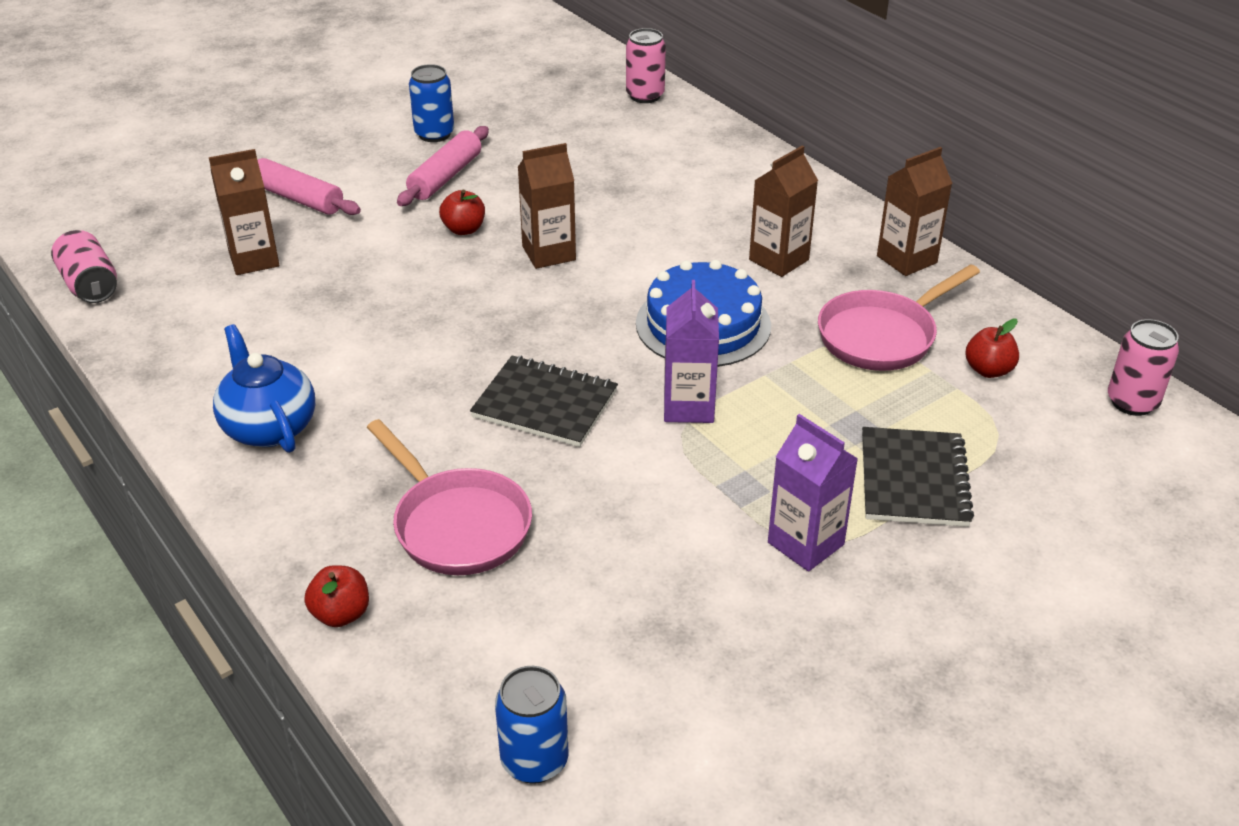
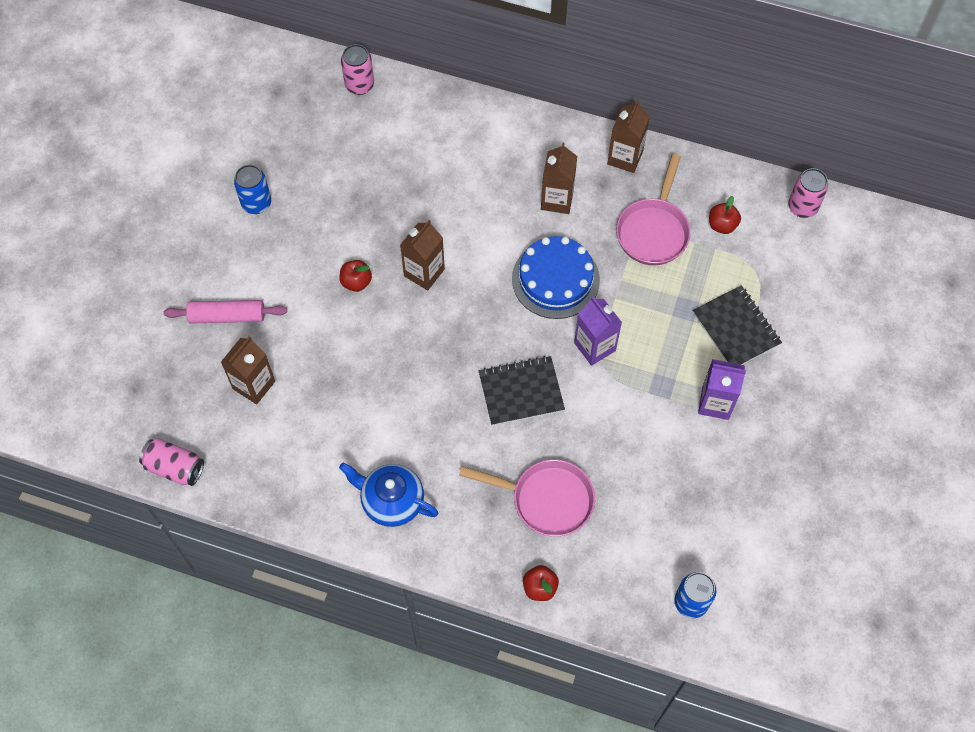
camera: 35 degrees left, 25 degrees up
(445, 177) = (301, 241): pink rolling pin -> none

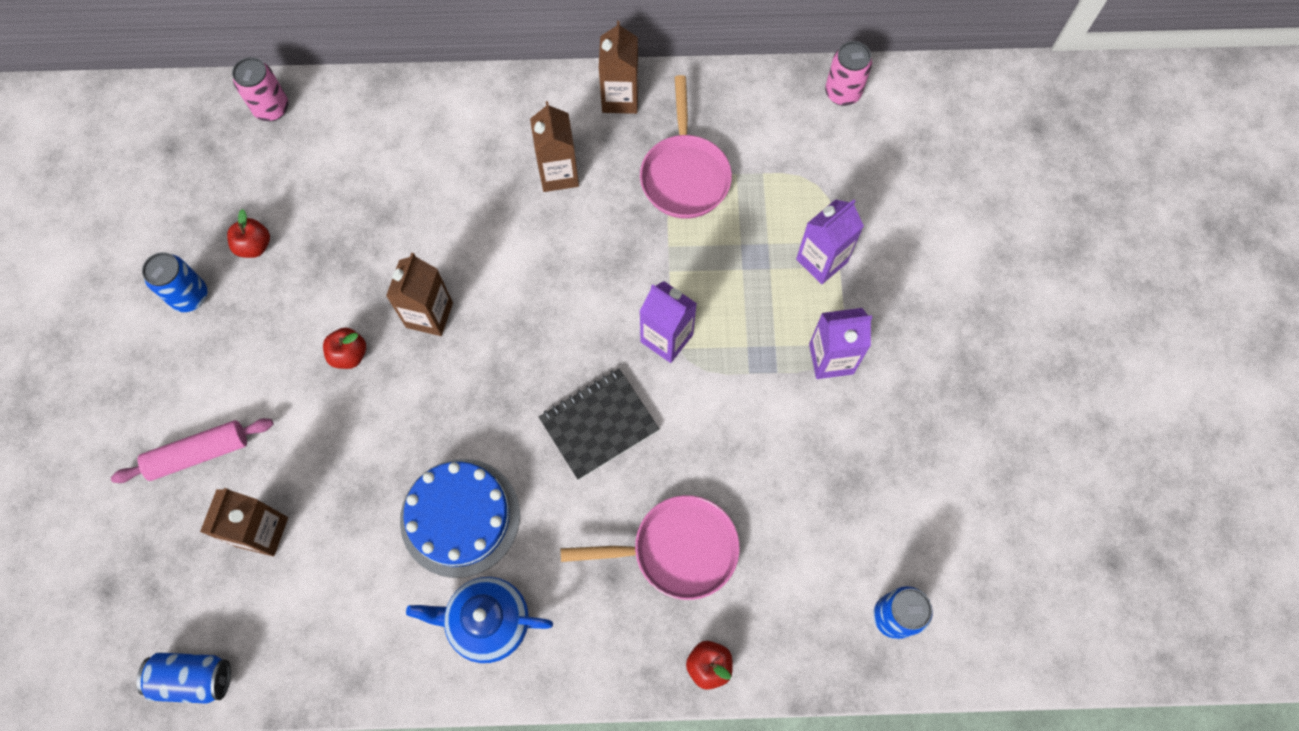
camera: 20 degrees left, 5 degrees up
(175, 467) = (193, 678): pink can -> blue can
(555, 279) = (591, 271): blue cake -> blue cake (460, 517)
(722, 225) = (760, 143): red apple -> red apple (254, 246)
(736, 328) = (821, 261): black notebook -> purple carton

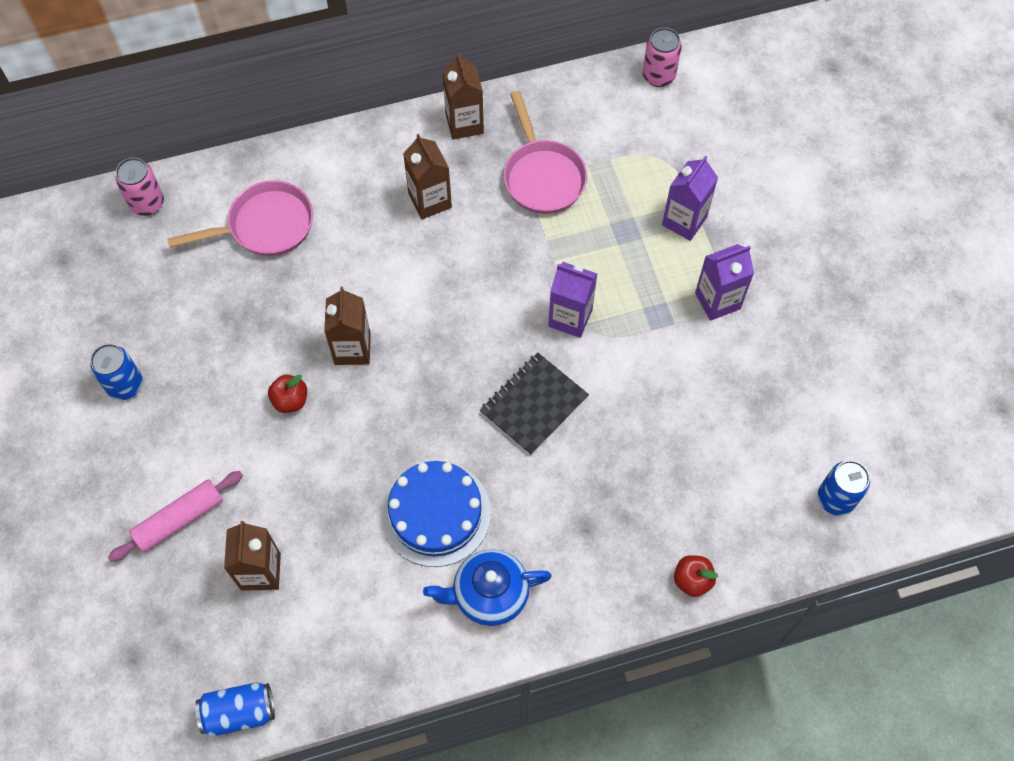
camera: 15 degrees left, 5 degrees down
(254, 246) = (171, 327): red apple -> none
(677, 550) = (635, 492): pink pan -> pink pan (265, 226)

